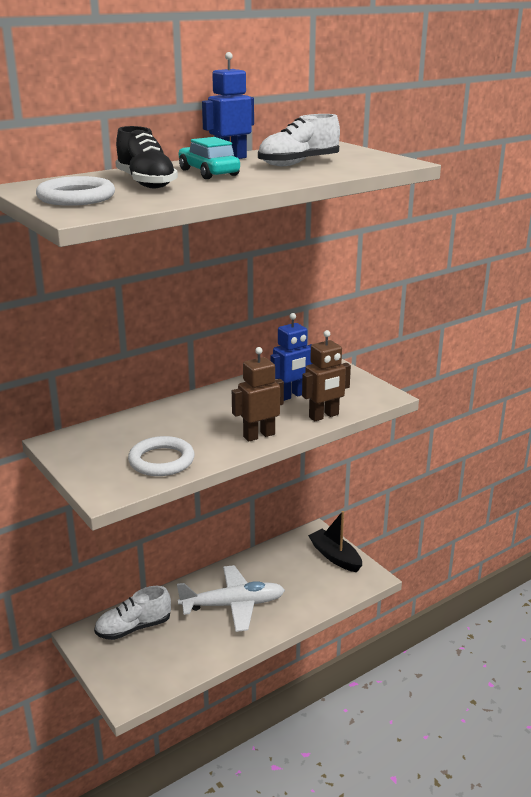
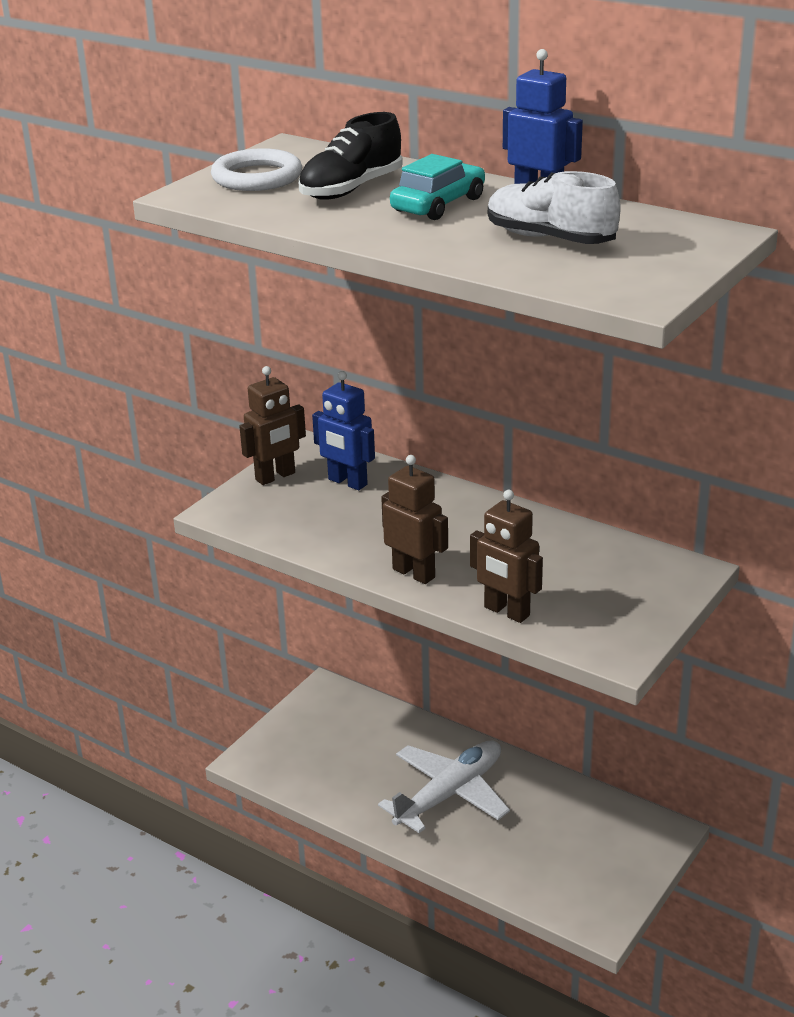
camera: 70 degrees right, 5 degrees up
(82, 462) = (275, 477): none -> brown robot
(133, 628) = (359, 724): white shoe -> none
(161, 460) = (308, 523): white ring -> none
(233, 605) = (449, 794): white plane -> white plane turned 105 degrees counterclockwise
(291, 396) = (548, 571): blue robot -> blue robot (347, 482)
(335, 556) = (622, 868): black boat -> none

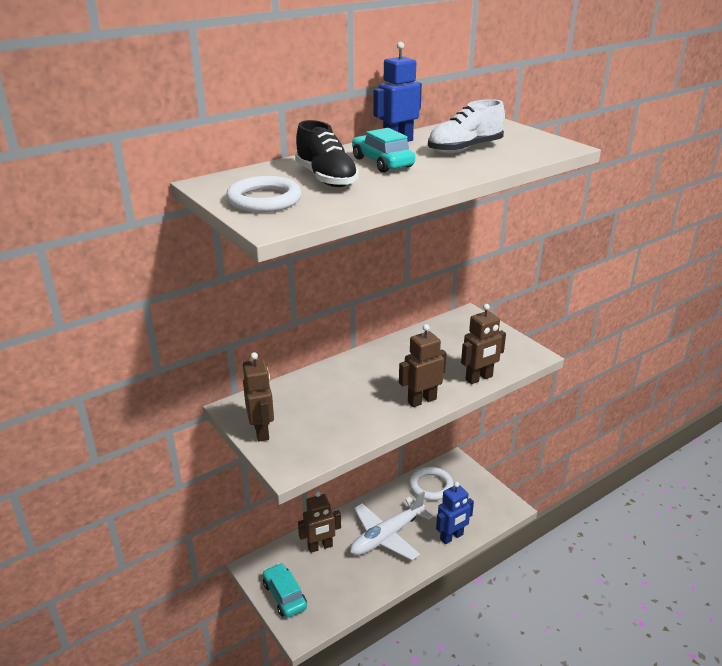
camera: 70 degrees left, 0 degrees up
(294, 730) = (284, 595): none -> turquoise car
(347, 482) = (295, 402): blue robot -> blue robot (451, 537)
(391, 735) = (320, 547): none -> brown robot
(449, 794) = (387, 536): white plane -> white plane turned 105 degrees counterclockwise
(586, 815) = (431, 486): none -> white ring

